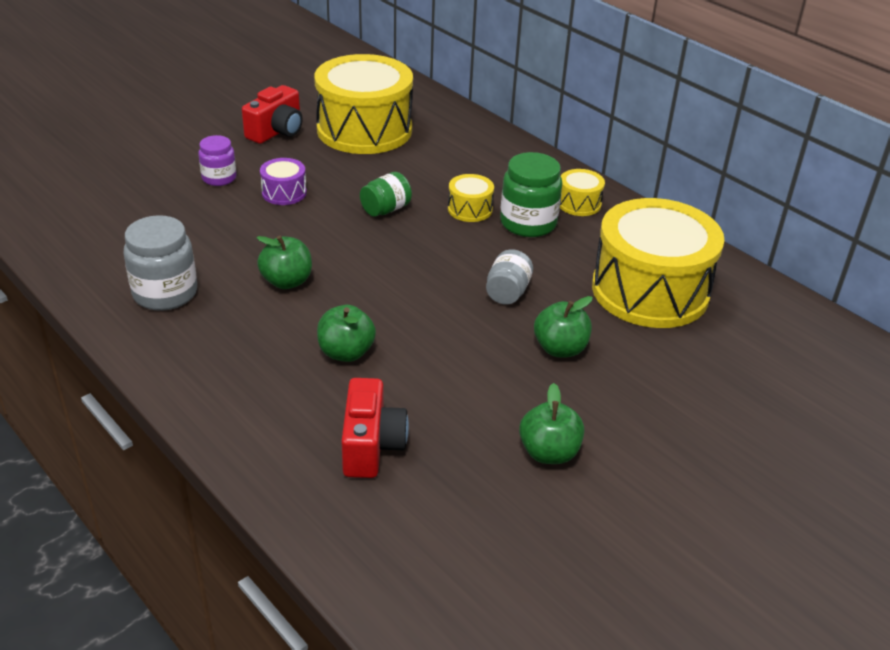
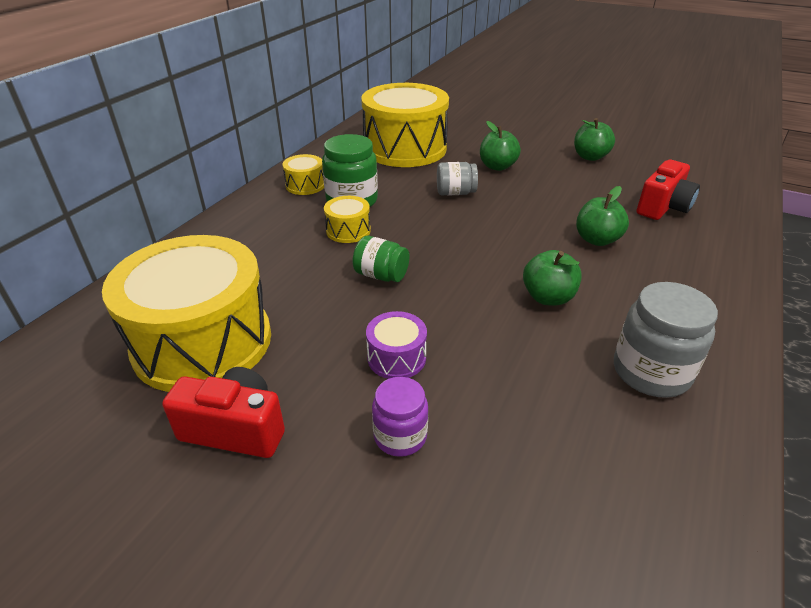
camera: 110 degrees left, 0 degrees up
(371, 446) = (663, 207): red camera -> red camera turned 150 degrees clockwise

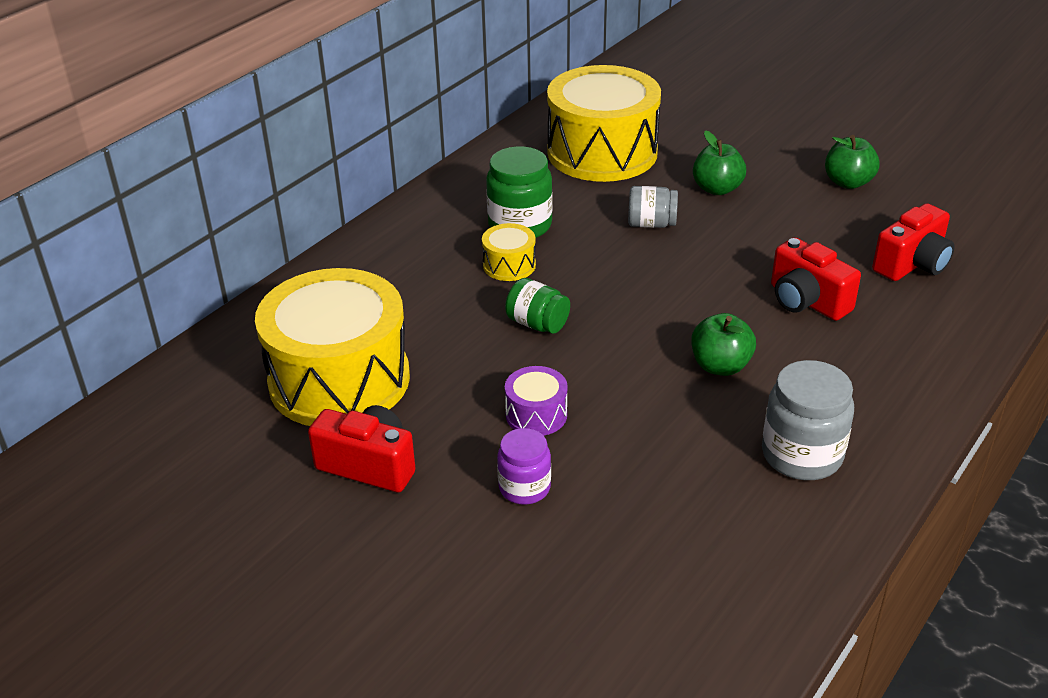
camera: 10 degrees right, 0 degrees up
(305, 185) = (466, 199): yellow drum -> none
(597, 240) = (807, 301): green apple -> red camera

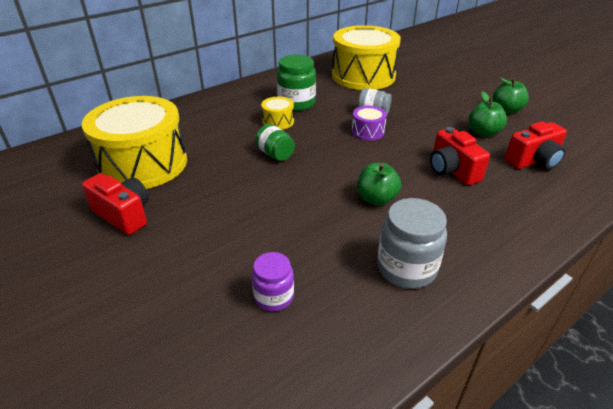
camera: 15 degrees right, 0 degrees up
(524, 487) = (206, 249): purple jar -> purple jar (274, 297)
(536, 415) = (242, 205): purple drum -> purple drum (368, 131)
(717, 189) = (422, 102): green apple -> green apple (483, 132)

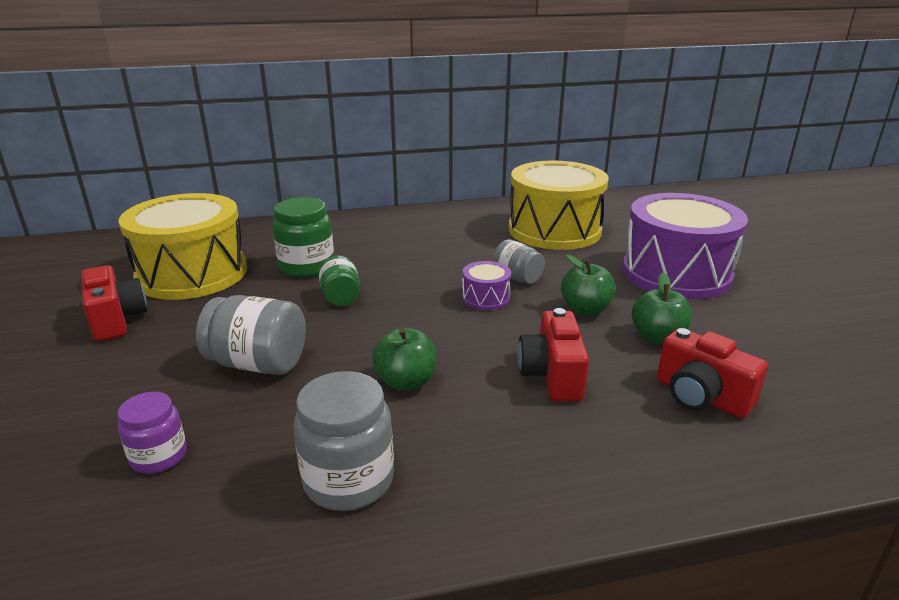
camera: 25 degrees right, 10 degrees down
(270, 215) = (258, 364): none -> grey jar
(278, 121) = (385, 261): yellow drum -> none
(296, 103) = (431, 245): green jar -> green jar (306, 266)
(457, 90) = (676, 273): none -> purple drum
(506, 110) = (730, 316): green apple -> green apple (585, 309)
(534, 161) = (701, 397): red camera -> red camera turned 45 degrees clockwise

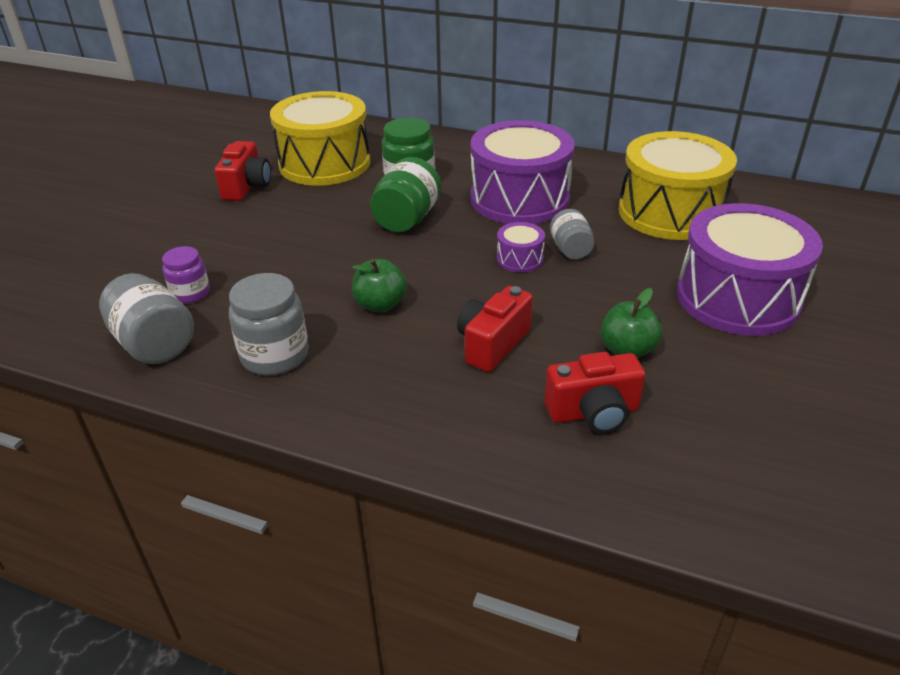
camera: 35 degrees right, 10 degrees up
(258, 364) = (300, 253): grey jar -> grey jar (154, 344)
(341, 297) = (407, 219): green jar -> green jar, size x1.60
(426, 252) = (519, 199): none -> purple drum
(585, 309) = (594, 300): green apple -> none
(701, 397) = (593, 412): red camera -> red camera turned 90 degrees counterclockwise

